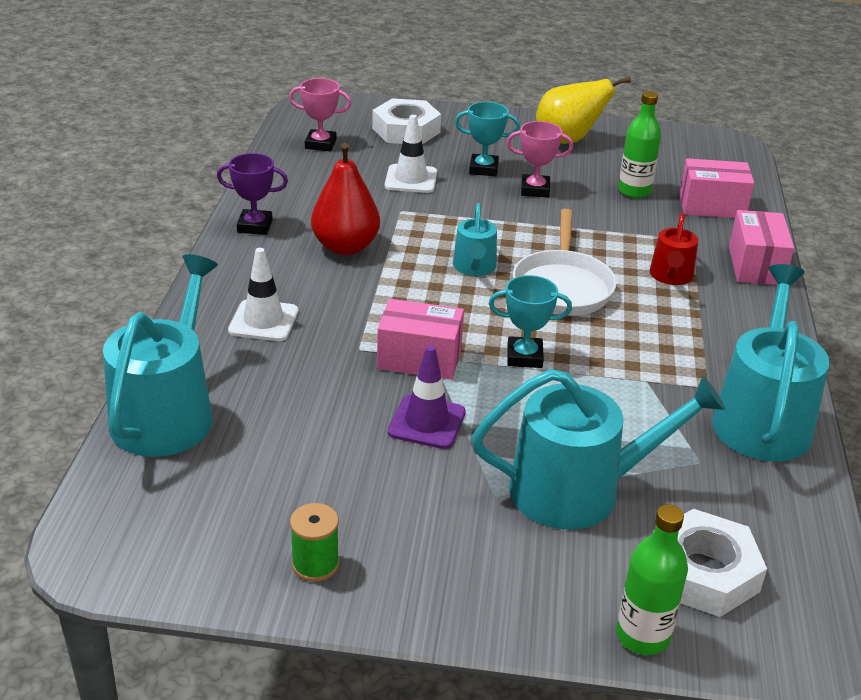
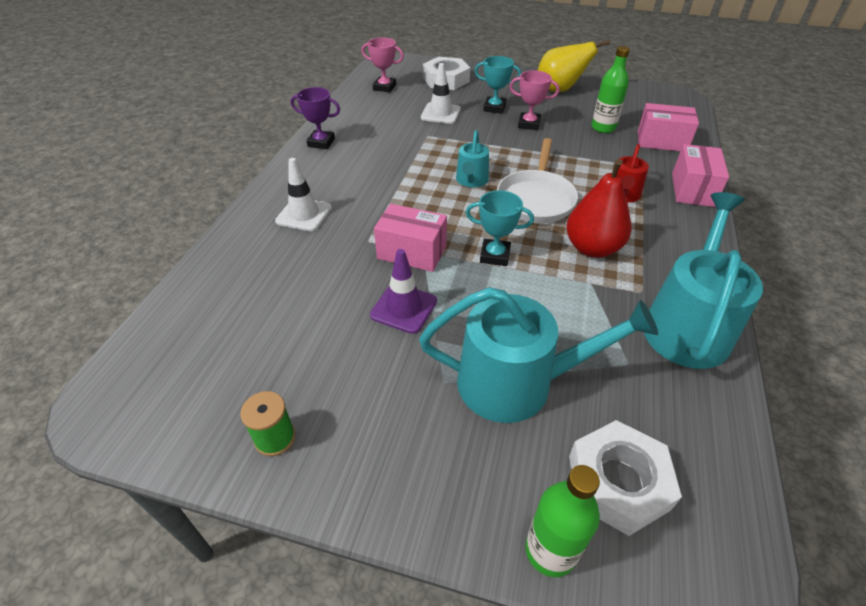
camera: 10 degrees right, 10 degrees up
(167, 413) = (207, 285): turquoise watering can -> none
(345, 247) = (380, 160): red pear -> red pear (592, 248)

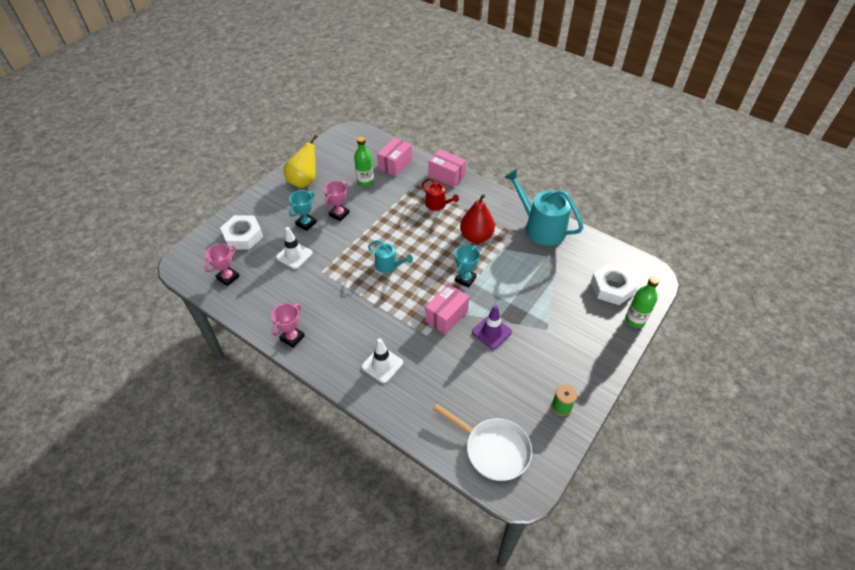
camera: 70 degrees left, 5 degrees up
(321, 143) = (292, 338): purple trophy -> pink trophy
(517, 383) = (555, 301): turquoise watering can -> none
(536, 199) = (423, 242): white pan -> white pan (493, 449)

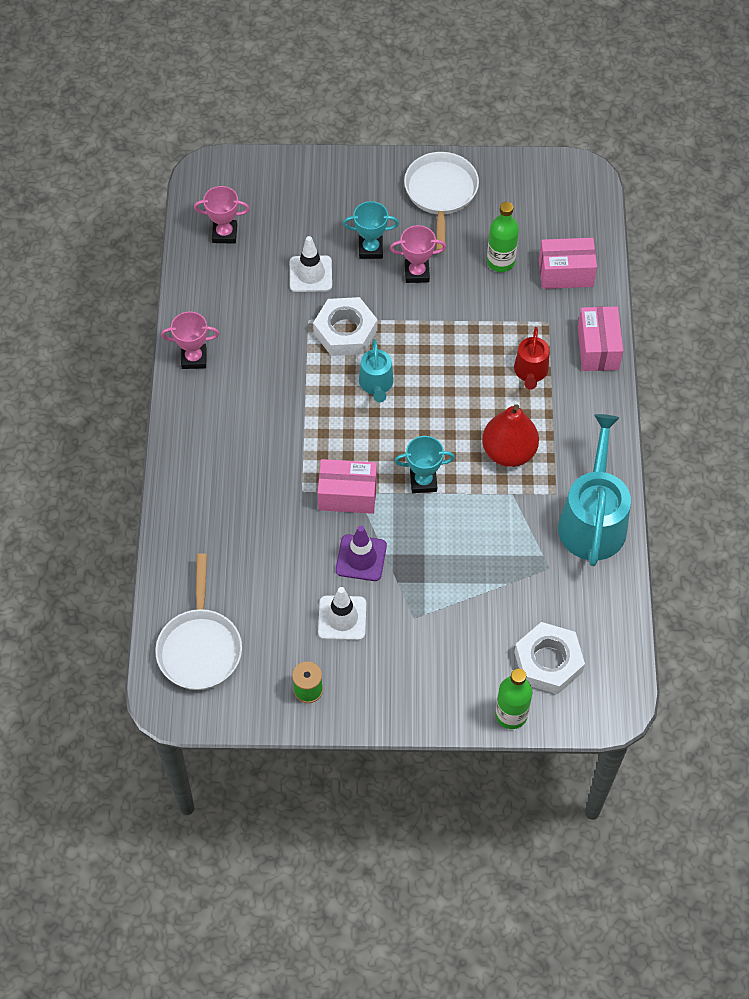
camera: 55 degrees right, 10 degrees up
(243, 236) = (296, 200): white nut -> white nut (345, 331)
(304, 181) = (441, 194): yellow pear -> white pan
(382, 364) = (226, 471): white traffic cone -> white traffic cone (342, 618)

